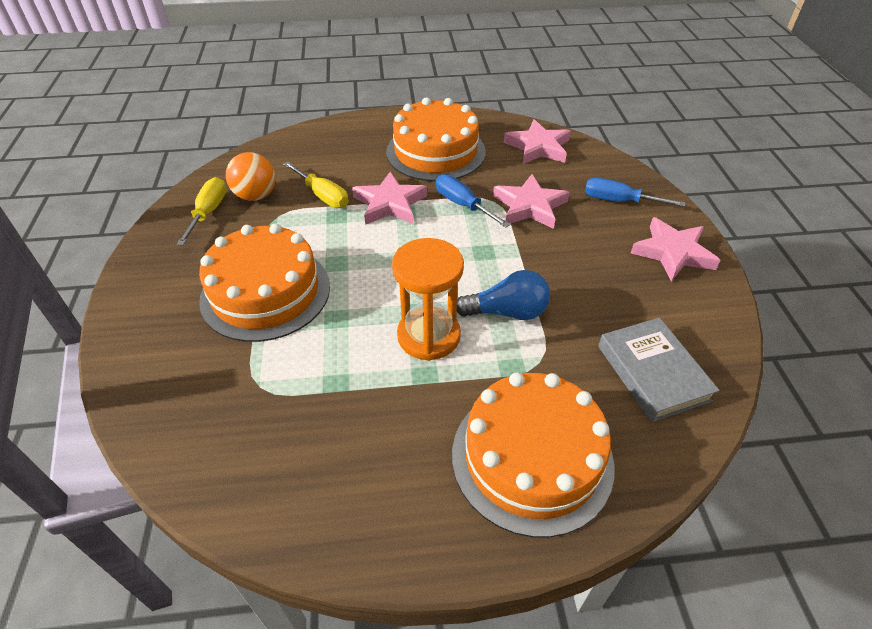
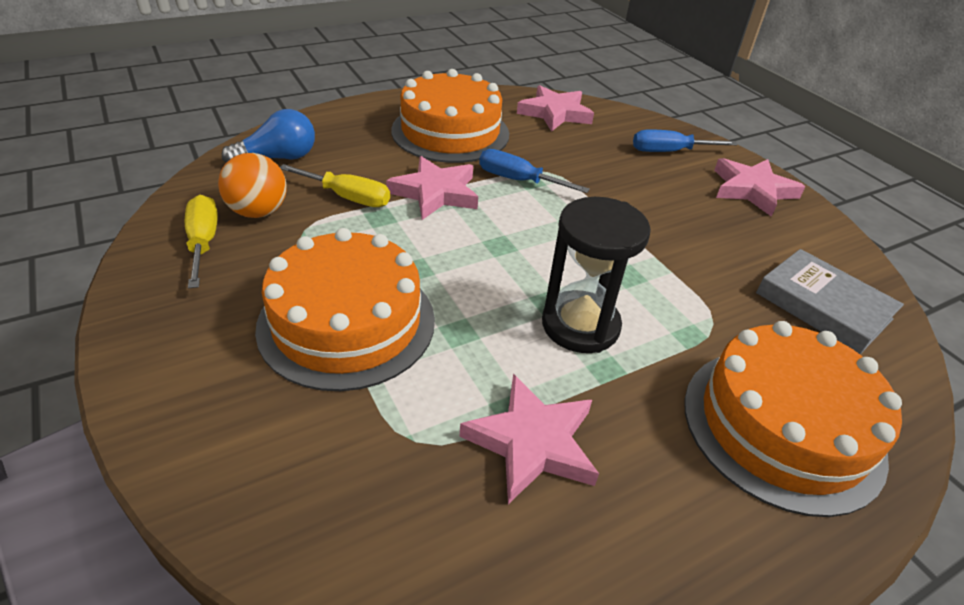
camera: 25 degrees left, 5 degrees down
(428, 336) = (580, 325): orange hourglass -> black hourglass
(507, 312) = (644, 280): blue light bulb -> blue light bulb (278, 158)
(530, 206) = (588, 170): pink star -> pink star (532, 442)

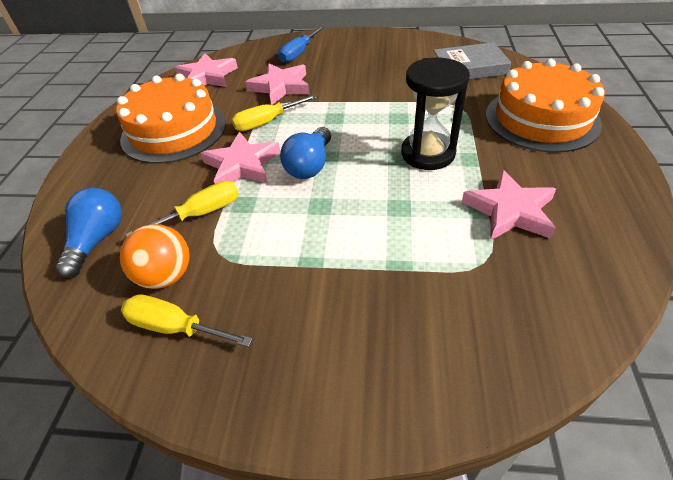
camera: 50 degrees left, 5 degrees up
(347, 322) = (350, 261): orange cake -> none
(474, 237) = (310, 165): none -> blue light bulb
(518, 180) = (266, 122): blue screwdriver -> yellow screwdriver
(752, 190) = (362, 44): pink star -> pink star (281, 87)

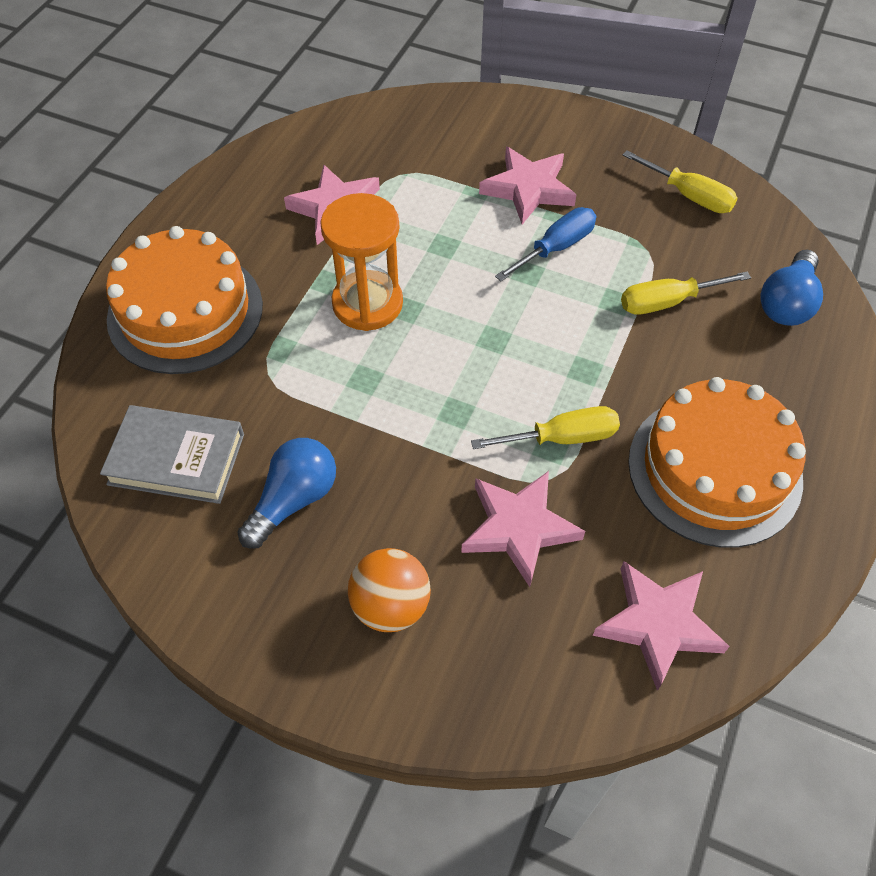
camera: 165 degrees left, 10 degrees up
(166, 276) = (702, 242): orange ball -> orange ball (390, 605)
(242, 165) = (611, 361): pink star -> pink star (528, 189)
(298, 53) = (452, 643): blue screwdriver -> blue screwdriver (556, 248)
(310, 165) = (521, 332): blue light bulb -> blue light bulb (293, 500)
(428, 153) = (367, 303): black hourglass -> orange hourglass

